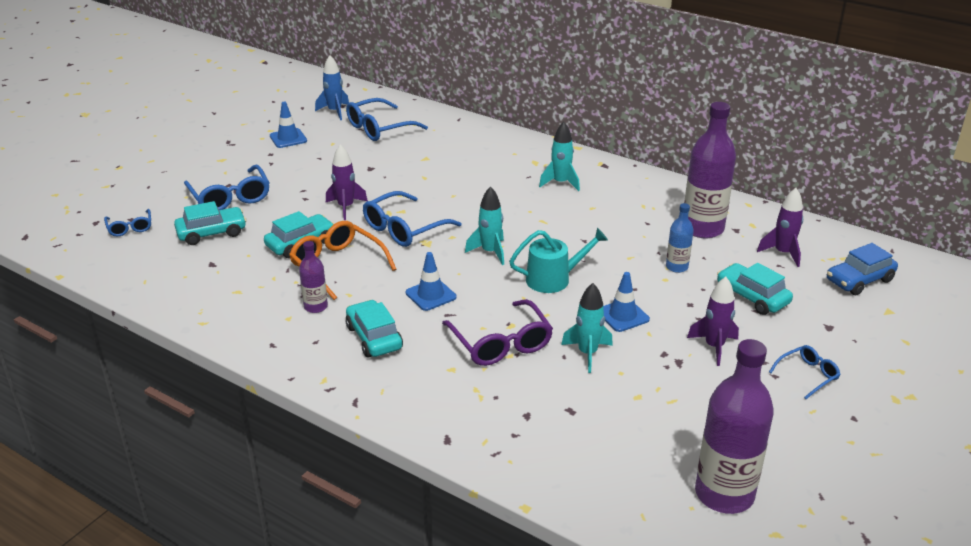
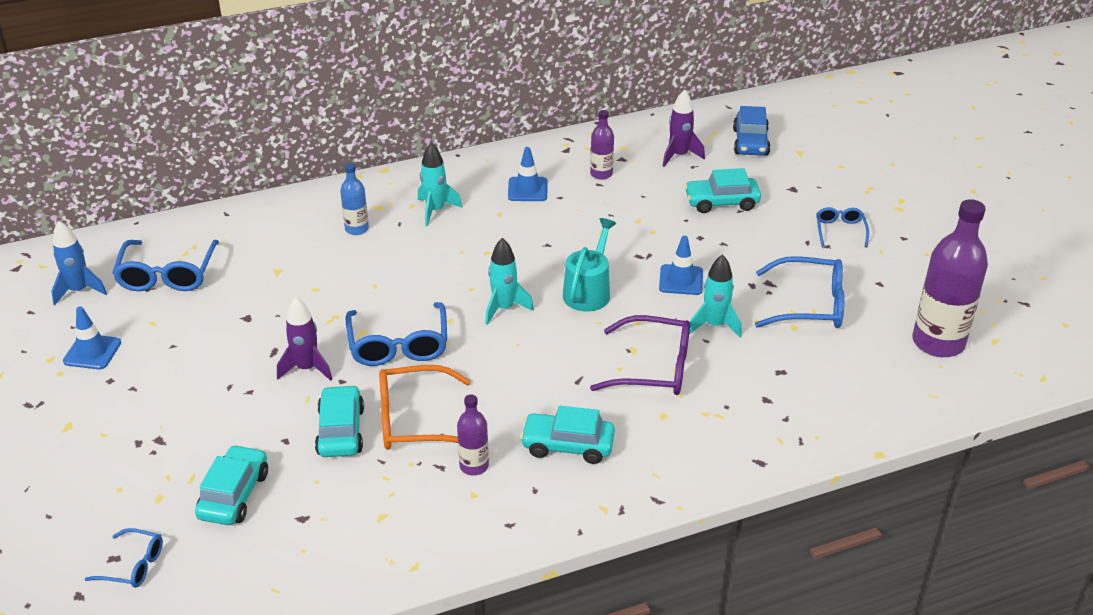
camera: 55 degrees left, 5 degrees up
(230, 197) = (171, 451): blue glasses -> blue glasses (809, 305)
(430, 295) = (535, 378): blue traffic cone -> blue traffic cone (527, 189)
(676, 267) = (642, 216): blue bottle -> blue bottle (357, 229)
(702, 228) = (601, 174): purple bottle -> purple bottle, size x0.50
(714, 347) = (766, 255): purple rocket -> none

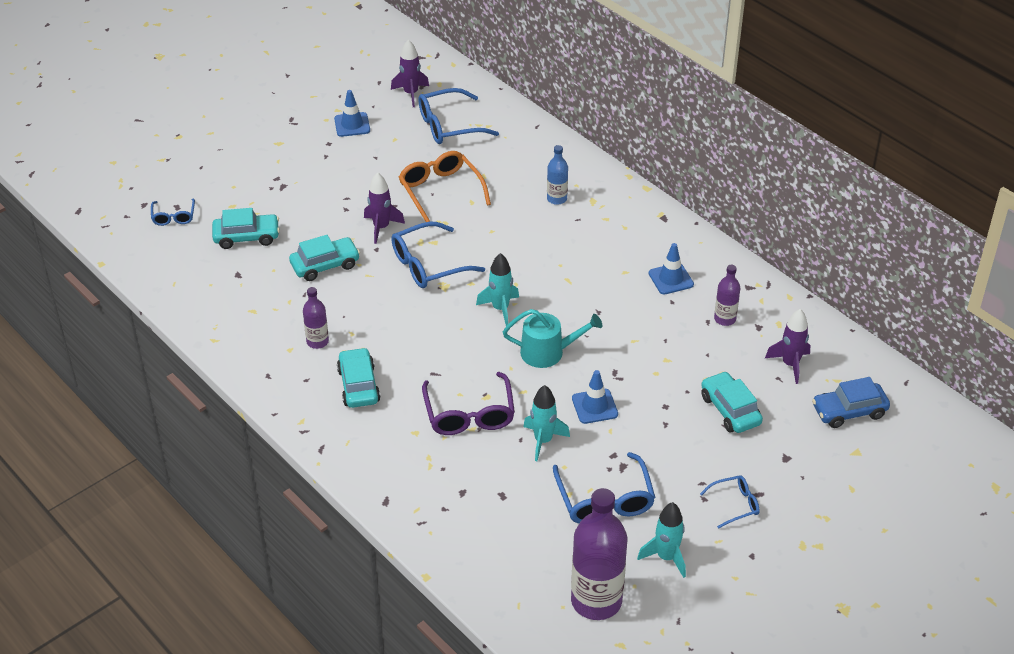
camera: 70 degrees right, 5 degrees up
(79, 291) = (411, 94): blue rocket -> purple rocket
(414, 420) = (351, 298): orange glasses -> orange glasses (440, 191)
(435, 210) = (607, 234): turquoise rocket -> turquoise rocket (666, 557)

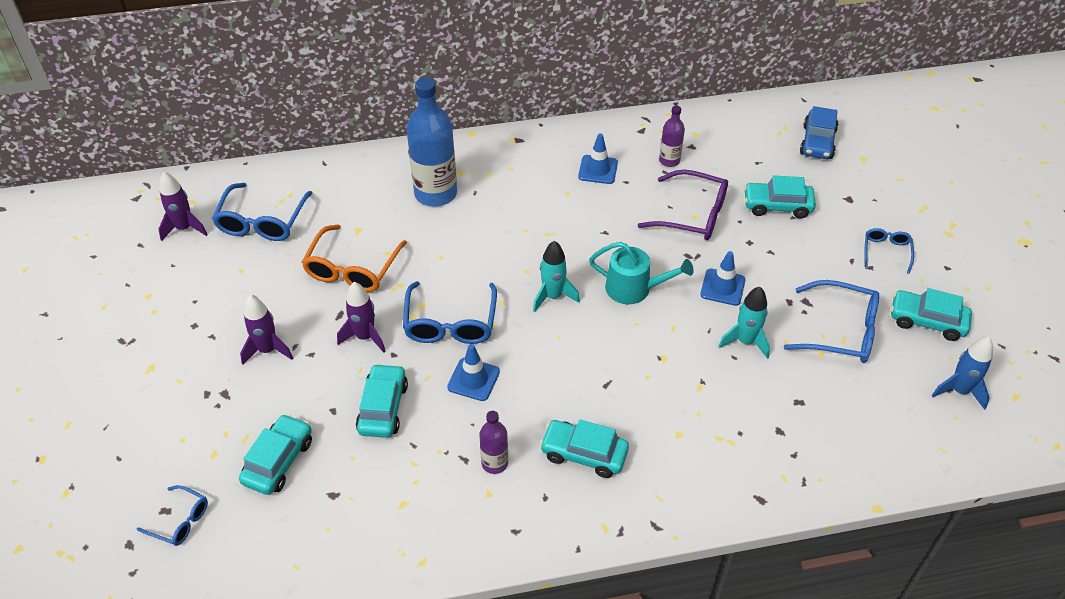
camera: 60 degrees left, 5 degrees up
(352, 125) = (184, 294): blue traffic cone -> blue traffic cone (473, 379)
(440, 191) = (352, 269): orange glasses -> orange glasses turned 75 degrees counterclockwise
(469, 414) = (679, 381): purple glasses -> purple glasses (692, 215)
(548, 352) = (634, 288): turquoise watering can -> turquoise watering can turned 75 degrees clockwise
(557, 199) = (435, 193): blue bottle -> blue bottle, size x1.99
(596, 601) = (959, 391): purple bottle -> blue rocket
(666, 557) = (927, 321): turquoise rocket -> turquoise car
(790, 364) = (746, 149): purple rocket -> purple rocket (268, 350)

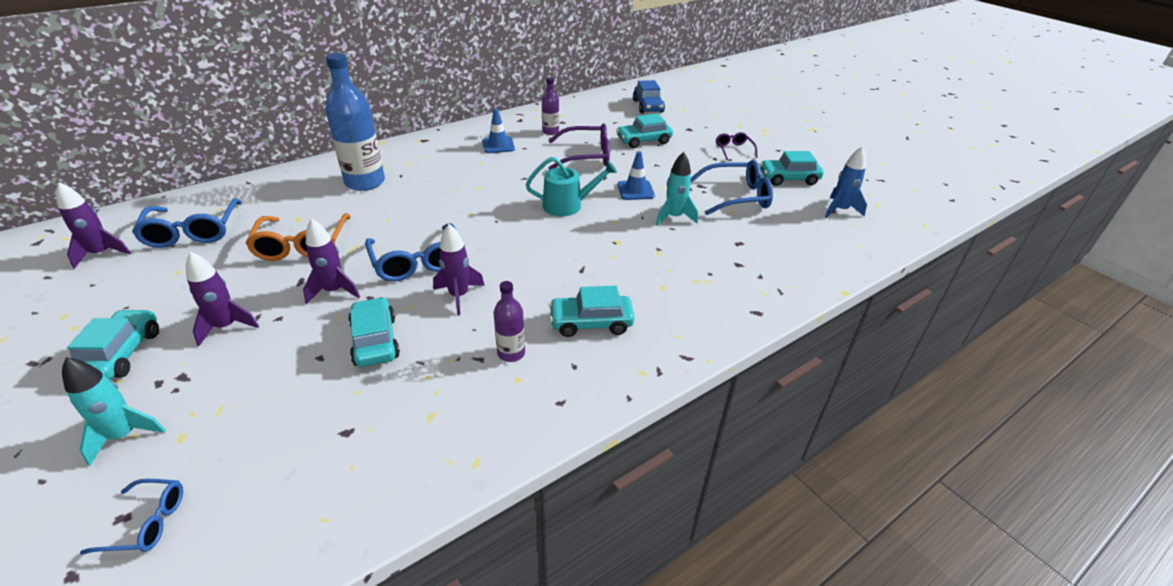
camera: 25 degrees left, 10 degrees down
(278, 461) = (268, 420): turquoise car -> turquoise car (121, 354)
(473, 379) = (459, 296): blue traffic cone -> purple rocket
(553, 296) = (503, 224): turquoise rocket -> turquoise rocket (125, 435)
(886, 252) = (733, 150): blue glasses -> purple glasses

